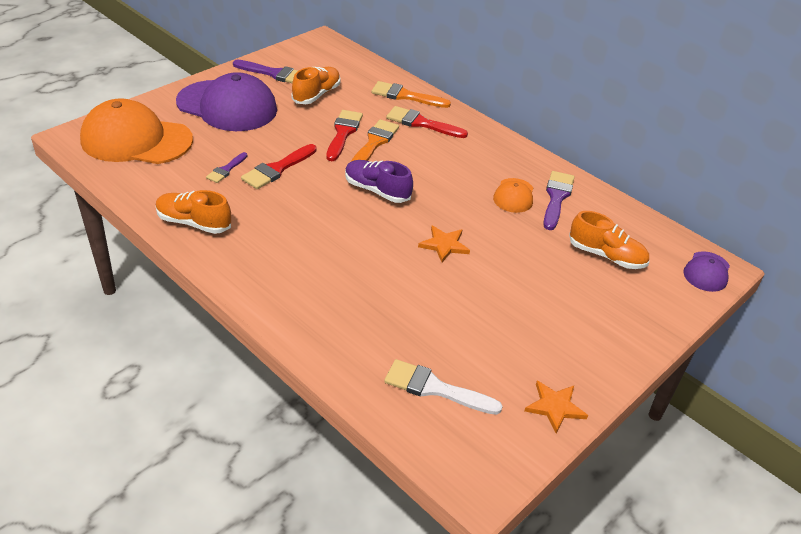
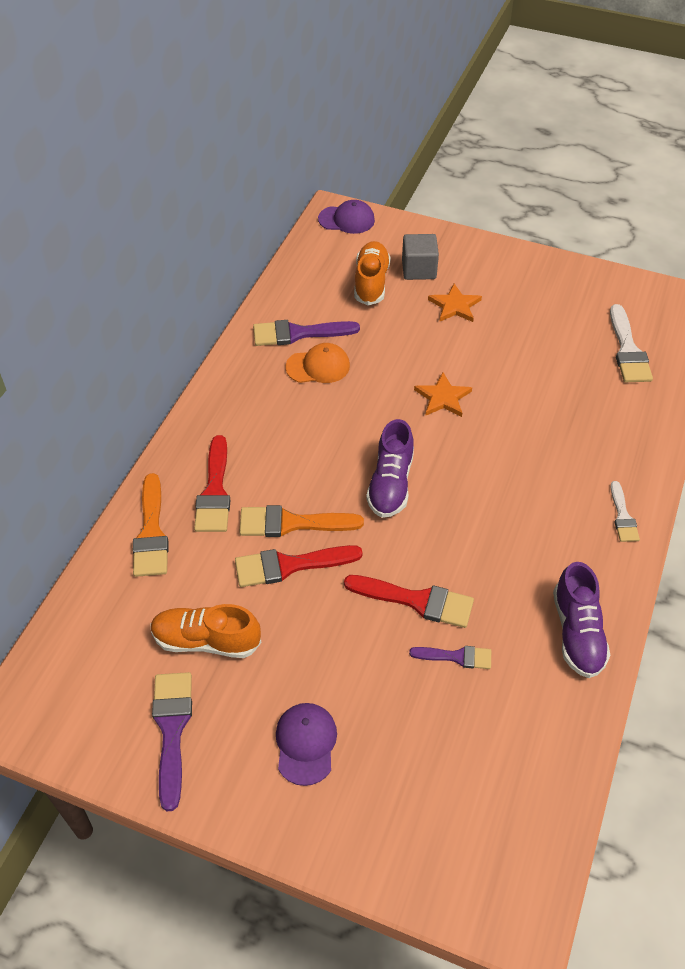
camera: 110 degrees left, 10 degrees up
(136, 140) = (468, 815): orange cap -> none
(194, 223) = (577, 633): orange shoe -> purple shoe
(227, 106) = (305, 744): purple cap -> purple cap, size x0.47
(260, 289) = (622, 516): none -> white brush
(555, 407) = (584, 279): orange star -> orange star (455, 306)
(615, 291) = (419, 269): none -> grey cube

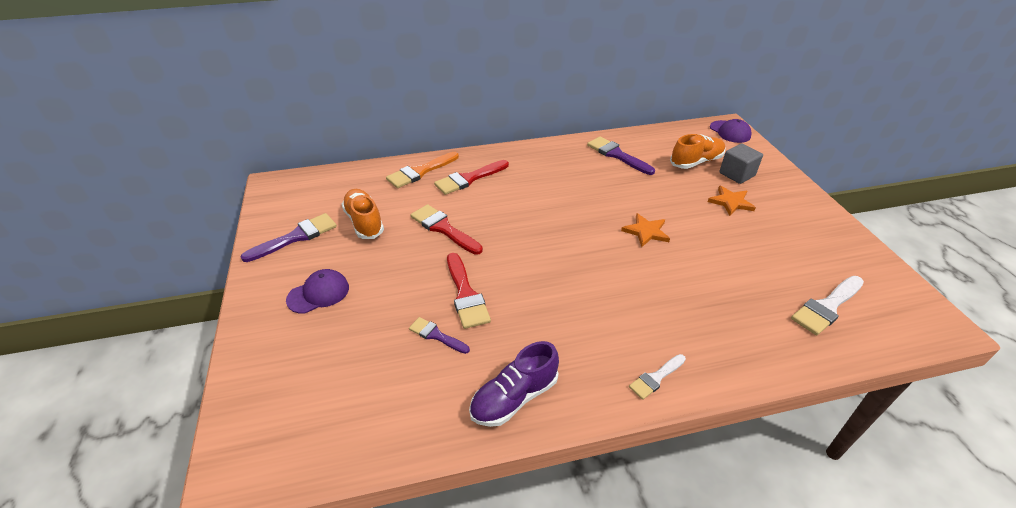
camera: 55 degrees right, 10 degrees down
(292, 523) = (475, 215): orange brush -> none
(318, 366) = (602, 172): orange cap -> none
(390, 484) = (547, 241): purple shoe -> none
(456, 657) = (436, 335): purple brush -> purple brush turned 150 degrees clockwise

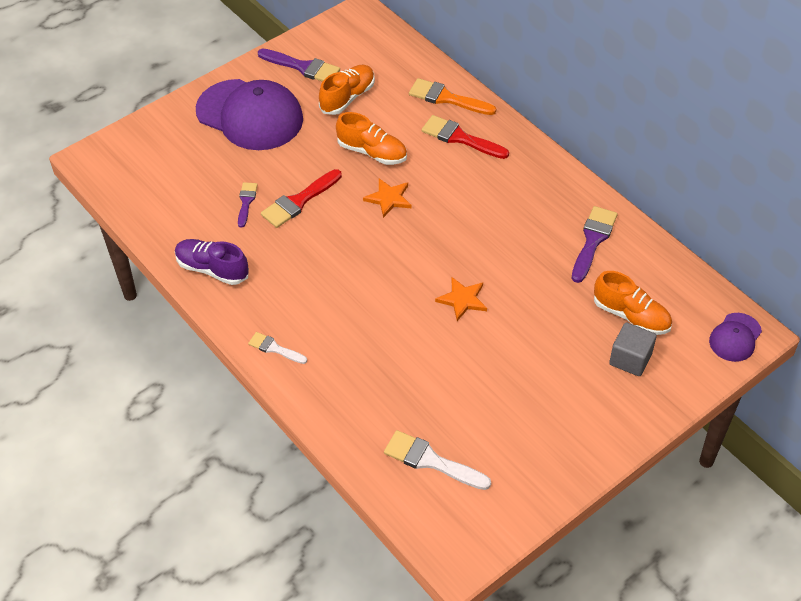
camera: 65 degrees right, 10 degrees up
(318, 293) = (250, 115): purple cap -> purple cap, size x2.11
(443, 228) = (372, 152): red brush -> orange shoe
(731, 202) = (565, 361): orange star -> orange star (389, 198)

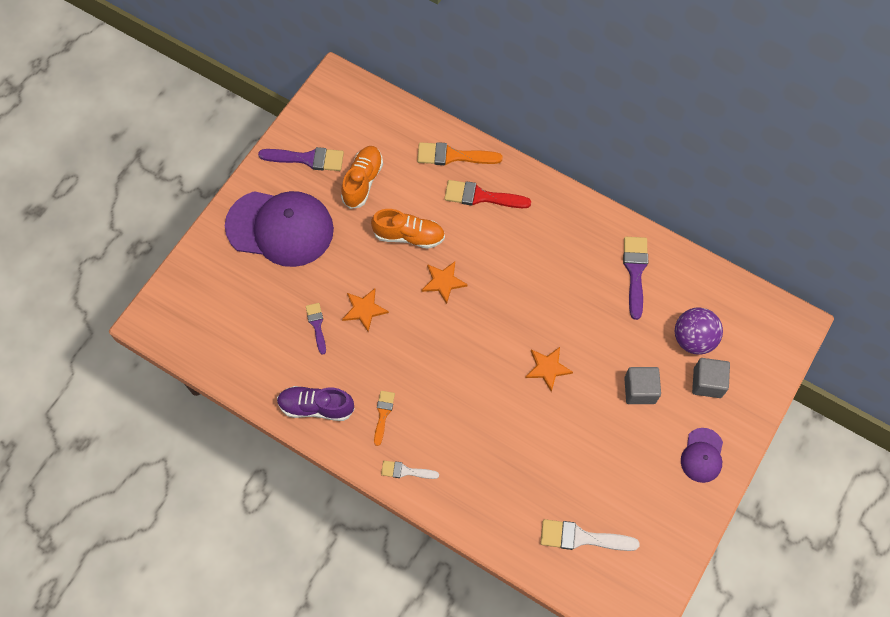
camera: 20 degrees left, 15 degrees up
(275, 293) = (383, 414): none -> orange brush
(299, 201) = (364, 310): red brush -> orange star
(552, 345) = (639, 390): none -> grey cube
(631, 316) = (693, 339): orange shoe -> purple ball
(735, 337) = (783, 333): purple cap -> purple cap (702, 455)

